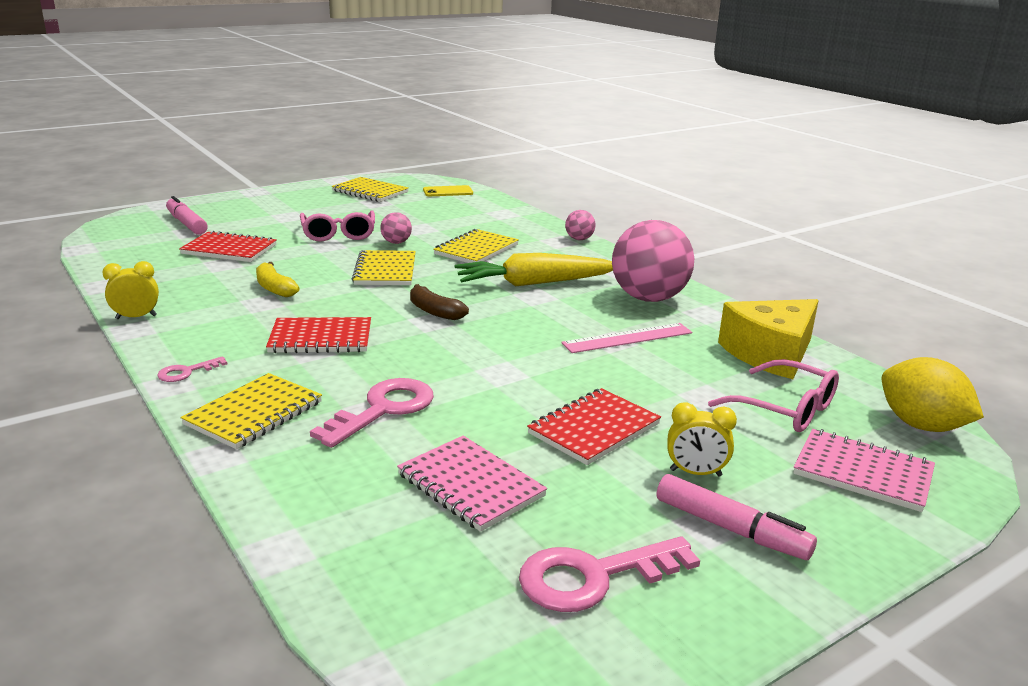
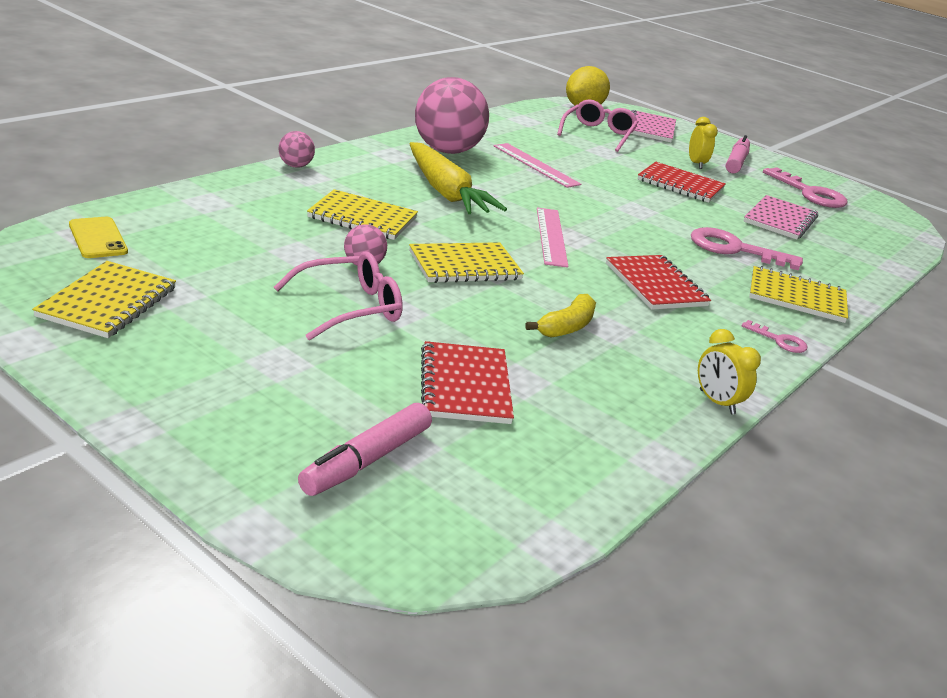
camera: 110 degrees left, 5 degrees up
(434, 311) = (551, 236): brown banana -> pink ruler
(770, 354) = (521, 126): yellow cheese -> none

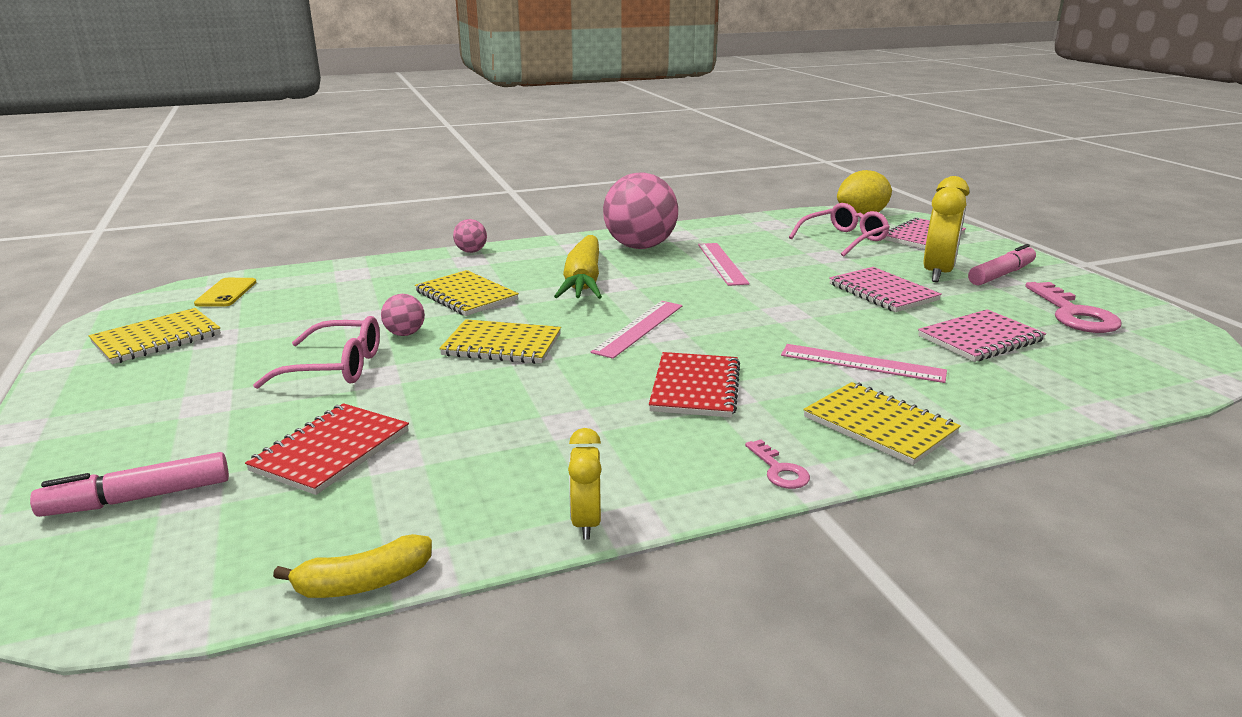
camera: 35 degrees right, 5 degrees down
(566, 327) = (523, 414): yellow banana -> yellow banana (363, 583)
(680, 185) = (882, 292): red notebook -> pink notebook
(696, 164) = (937, 273): yellow clock -> yellow clock, size x1.73
(734, 249) = (862, 363): pink key -> pink ruler

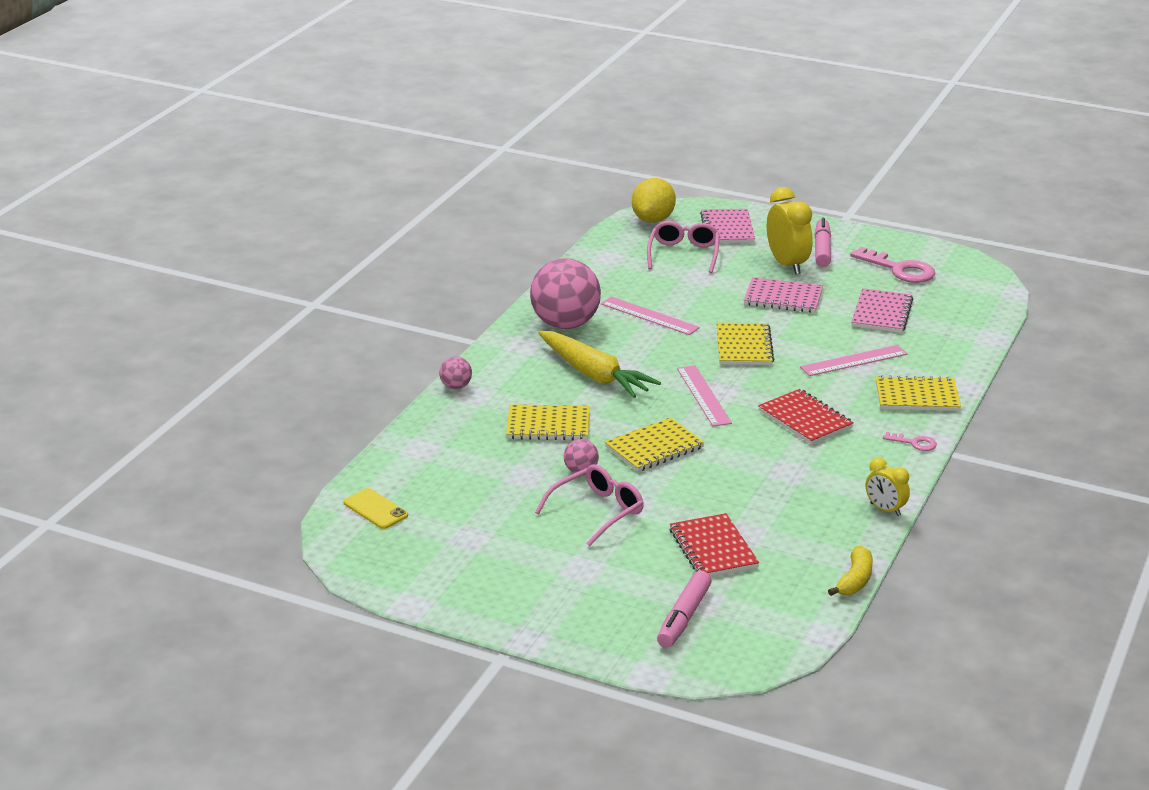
camera: 45 degrees left, 5 degrees up
(157, 339) = (434, 559): yellow notebook -> yellow notebook (744, 346)

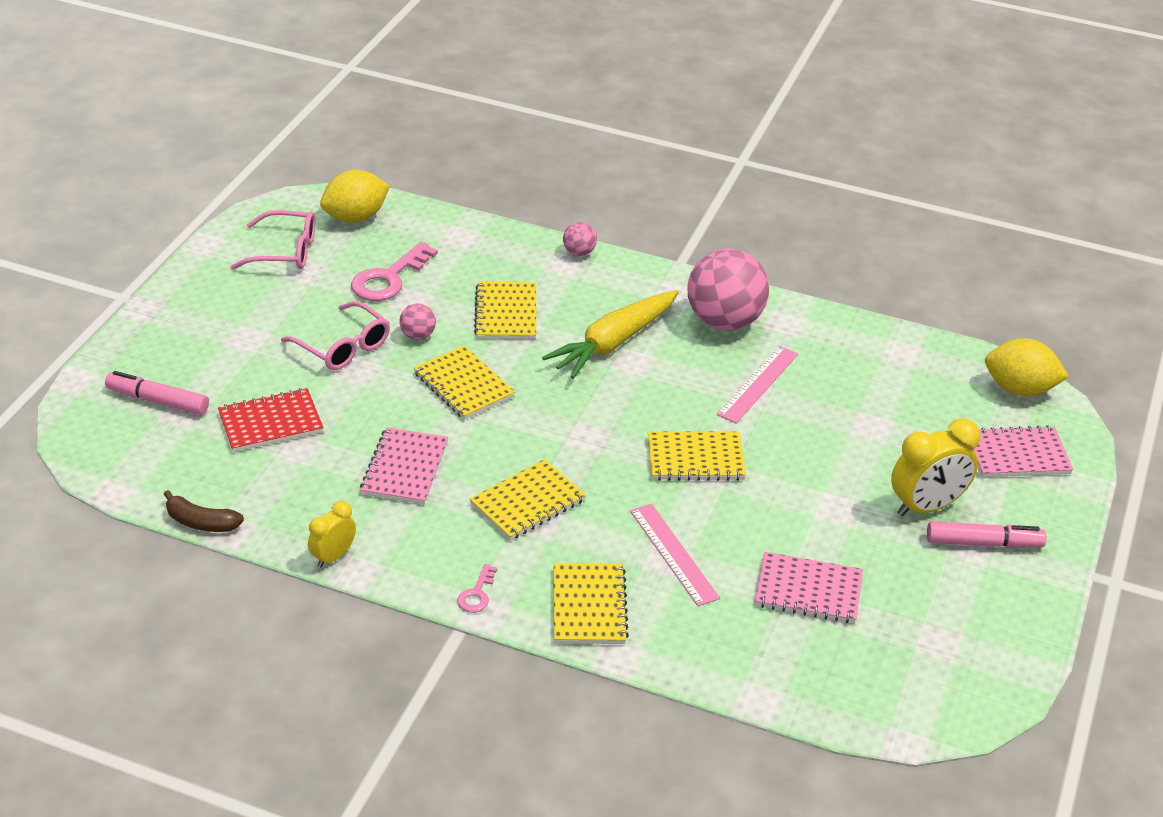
camera: 85 degrees right, 10 degrees up
(375, 509) = (355, 217): yellow phone -> yellow lemon
(683, 254) = (929, 414): pink glasses -> pink glasses (285, 251)
(703, 395) = (575, 423): pink ruler -> none
(783, 298) = (830, 498): pink notebook -> pink notebook (404, 468)
(805, 419) = (528, 502): red notebook -> yellow notebook
(855, 580) = (201, 522): yellow banana -> brown banana
(899, 269) = (945, 619): pink key -> pink key (389, 278)

